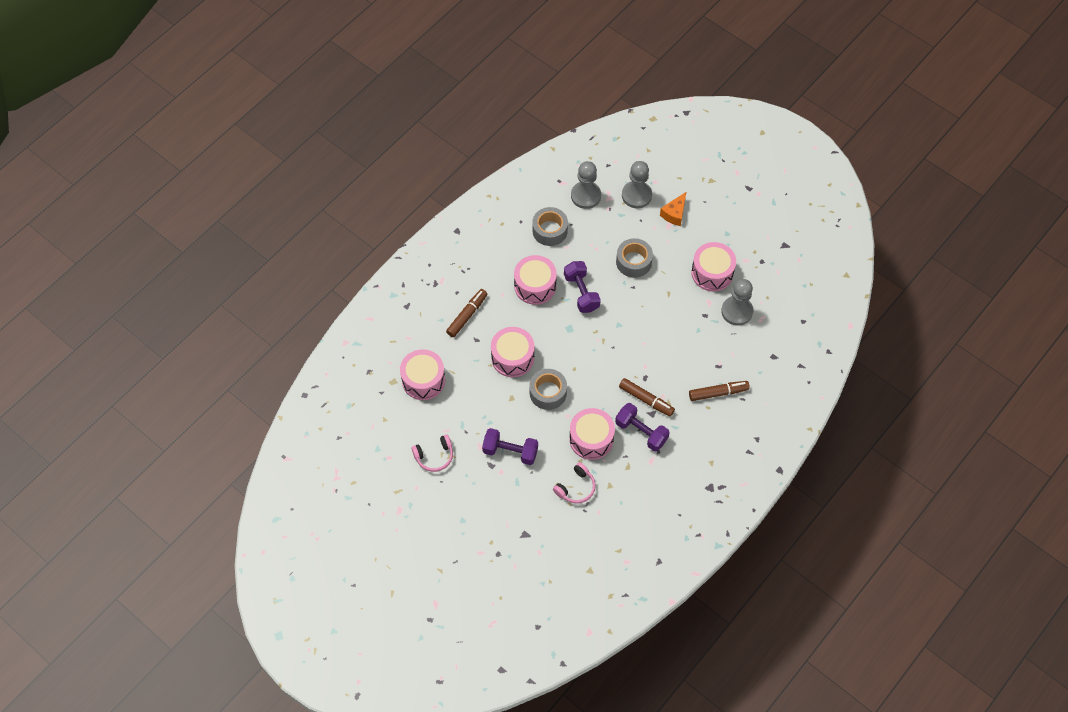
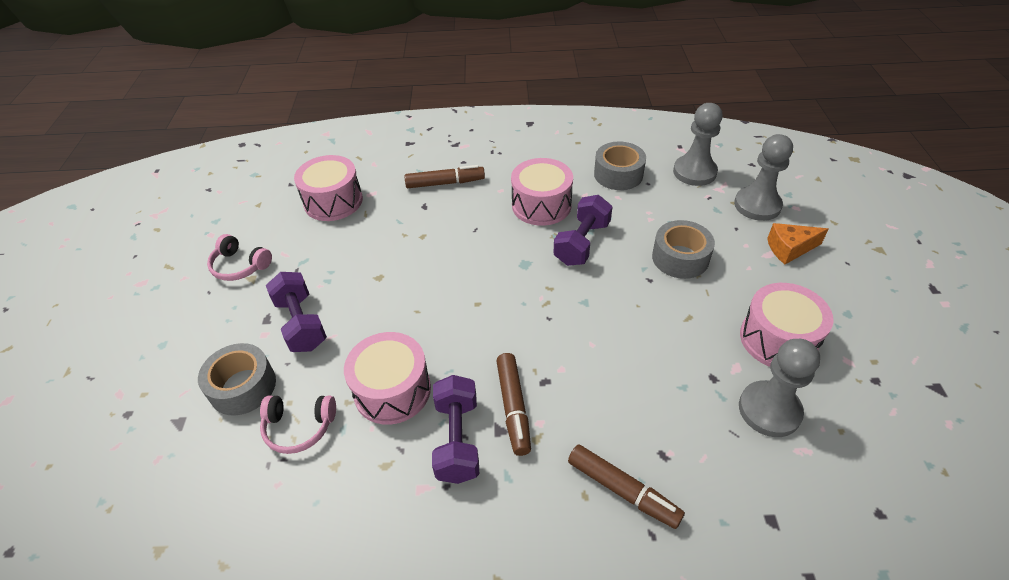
camera: 50 degrees right, 15 degrees down
(512, 357) = (433, 245): pink drum -> none
(548, 392) = (418, 302): grey tape -> grey tape (243, 387)

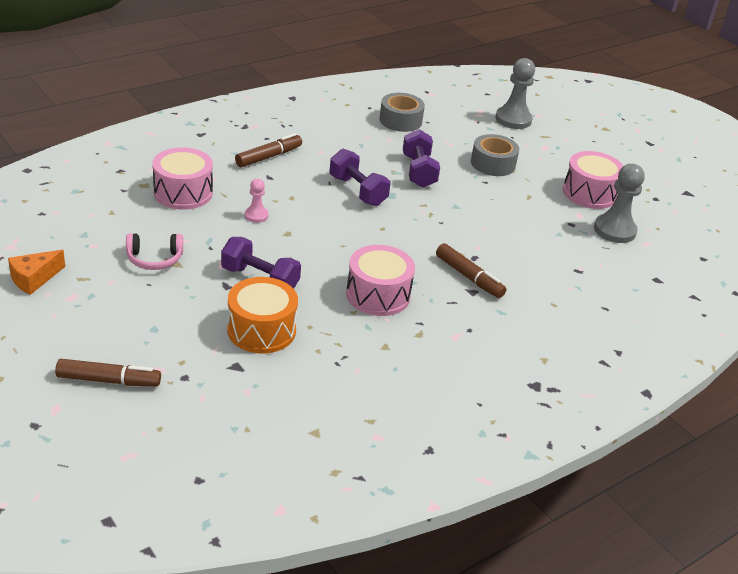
camera: 40 degrees left, 10 degrees down
(243, 387) = (261, 330): grey tape -> orange drum
(299, 427) = (335, 336): pink headphones -> none
(370, 246) = (256, 215): none -> pink pawn
(457, 439) = (451, 305): purple dumbbell -> purple dumbbell (358, 191)
(541, 205) = (363, 154): pink drum -> none
(622, 490) = (572, 294): brown marker -> brown marker (109, 380)
(694, 172) = (453, 107): grey pawn -> none
(789, 249) = (554, 141): orange cheese -> orange cheese (34, 279)

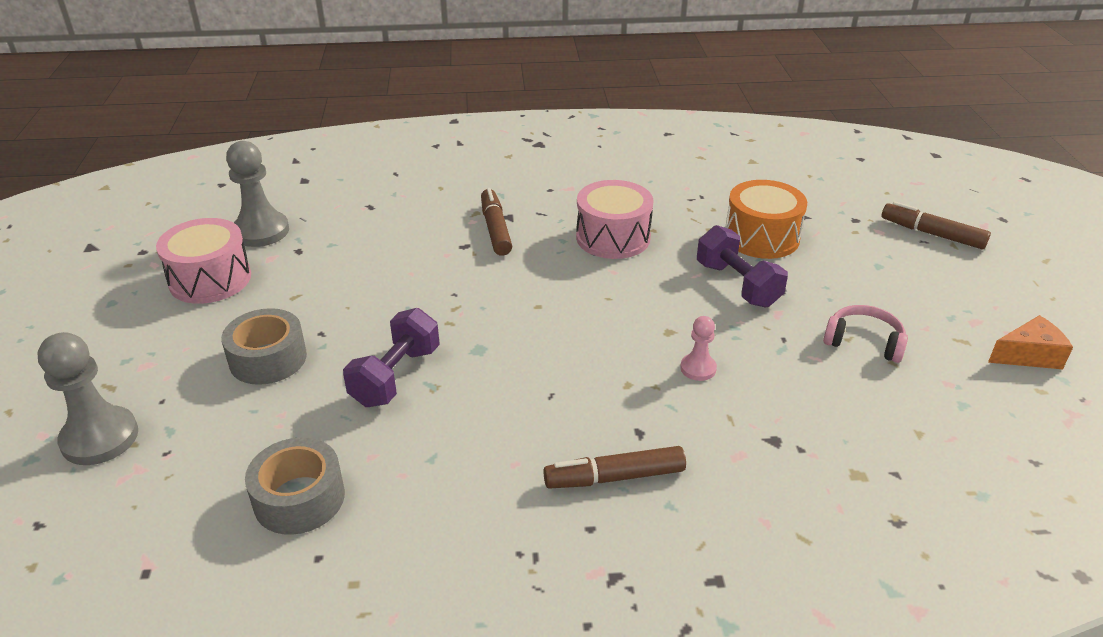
camera: 145 degrees left, 0 degrees up
(183, 193) = (795, 439): pink drum -> none
(358, 191) = (520, 368): purple dumbbell -> none

